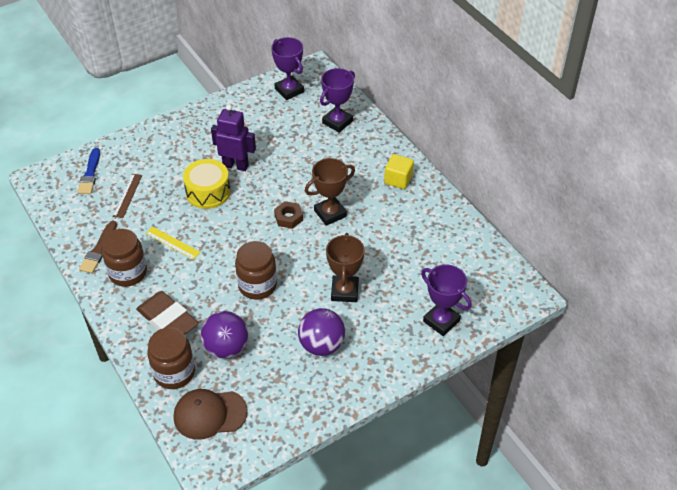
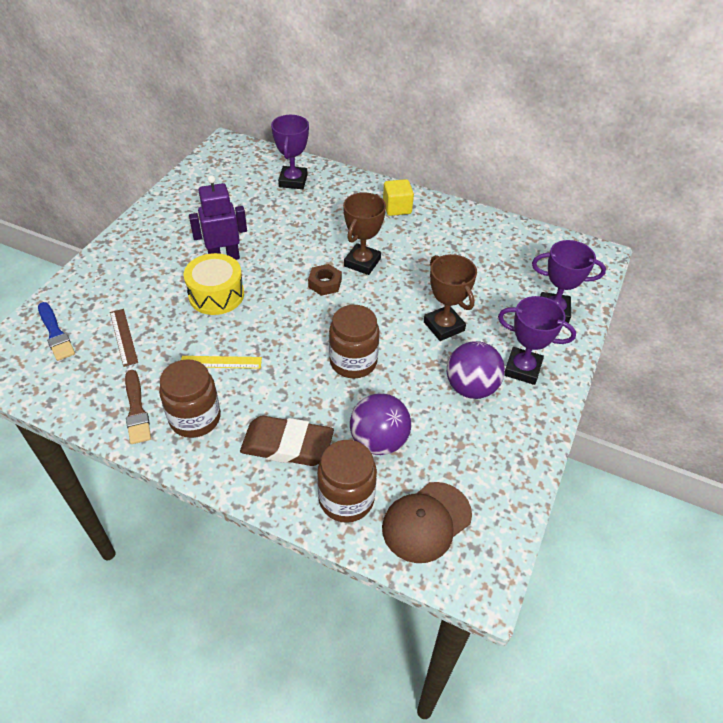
camera: 35 degrees left, 0 degrees up
(289, 90) = (219, 171): purple trophy -> purple trophy (522, 369)

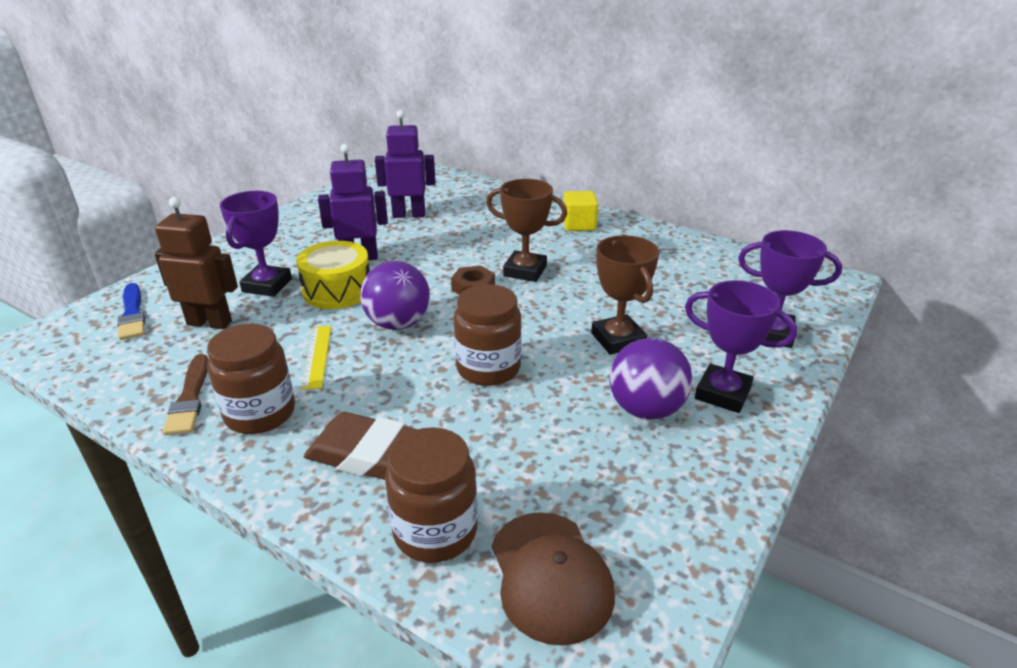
camera: 10 degrees right, 15 degrees down
(123, 337) = (210, 323): brown ruler -> brown robot
(221, 362) = (317, 356): yellow ruler -> yellow ruler turned 75 degrees clockwise
(252, 205) = (409, 215): none -> purple robot
(293, 181) = (462, 197): purple trophy -> purple trophy (267, 285)
(362, 262) = (525, 271): brown trophy -> brown trophy turned 75 degrees clockwise
(378, 441) = (501, 461): purple ball -> purple ball (398, 324)
(426, 522) = (550, 576): brown cap -> brown cap turned 75 degrees counterclockwise

